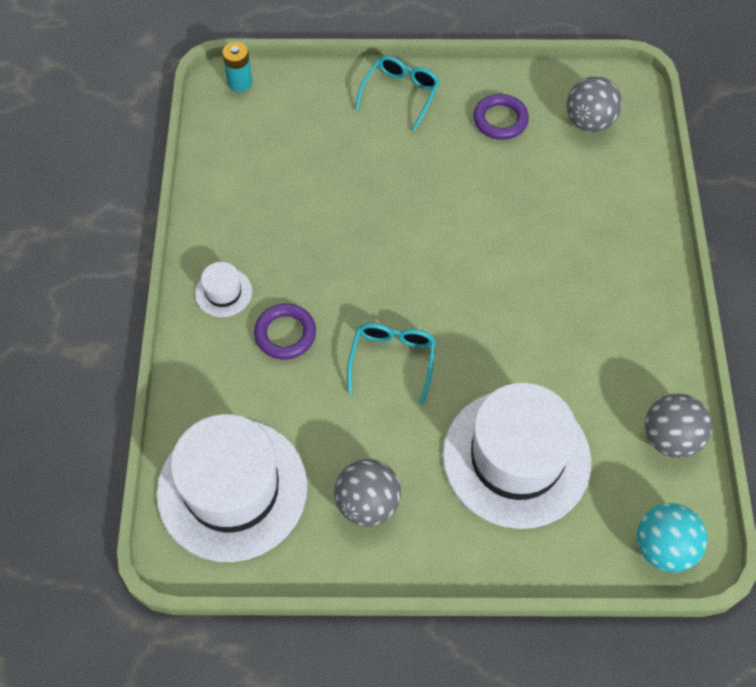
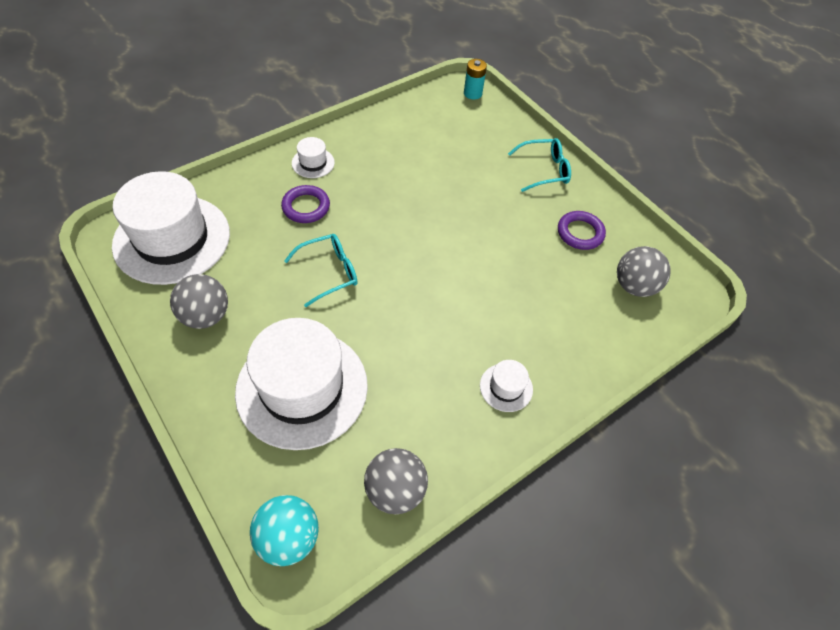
camera: 50 degrees right, 5 degrees down
(625, 291) = (506, 387): none -> white hat

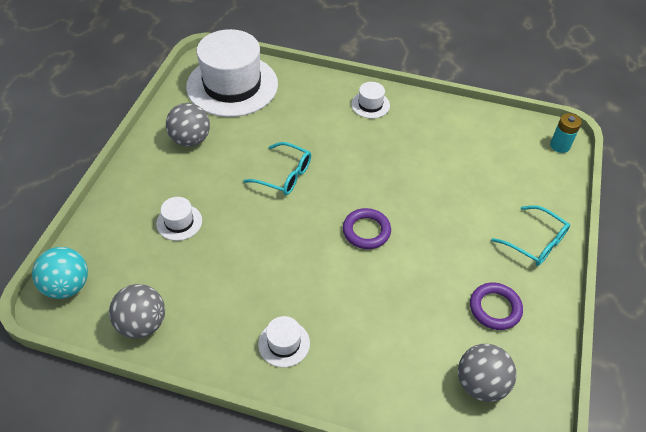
camera: 55 degrees right, 5 degrees down
(302, 388) = (179, 222): white hat -> white hat, size x0.42
(306, 207) = (327, 127): purple ring -> purple ring (366, 231)

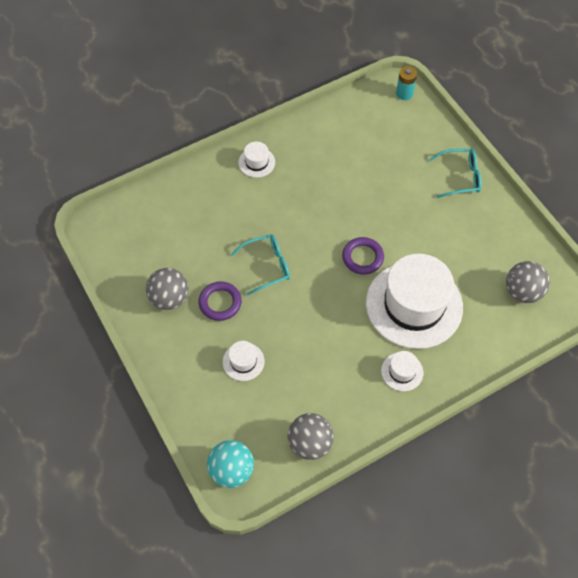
camera: 45 degrees left, 10 degrees up
(232, 85) = (141, 230): white hat -> white hat (414, 305)
(495, 308) = (483, 240): purple ring -> purple ring (220, 303)

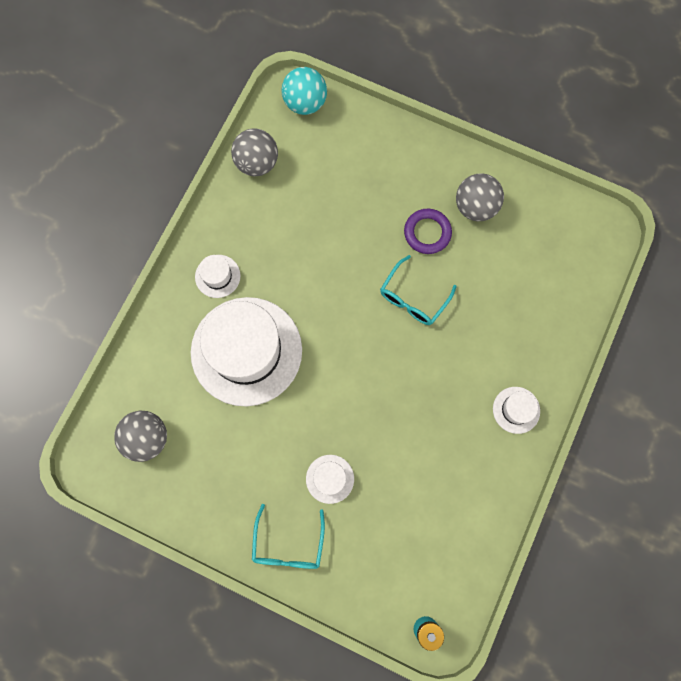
camera: 145 degrees right, 15 degrees up
(243, 361) = (364, 194): white hat -> white hat (330, 479)
(362, 257) = (328, 369): purple ring -> none
(460, 177) = (288, 545): turquoise glasses -> turquoise glasses turned 45 degrees counterclockwise

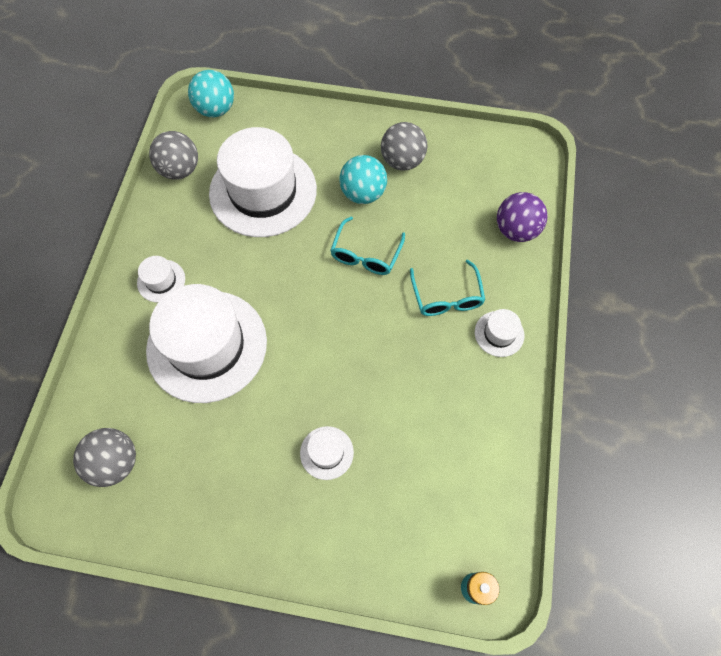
camera: 15 degrees left, 10 degrees down
(288, 545) = (298, 536): turquoise glasses -> turquoise glasses (446, 297)
(331, 206) = (263, 191): none -> white hat
(427, 233) = (363, 193): purple ring -> turquoise ball
(565, 309) = (516, 230): none -> purple ball

